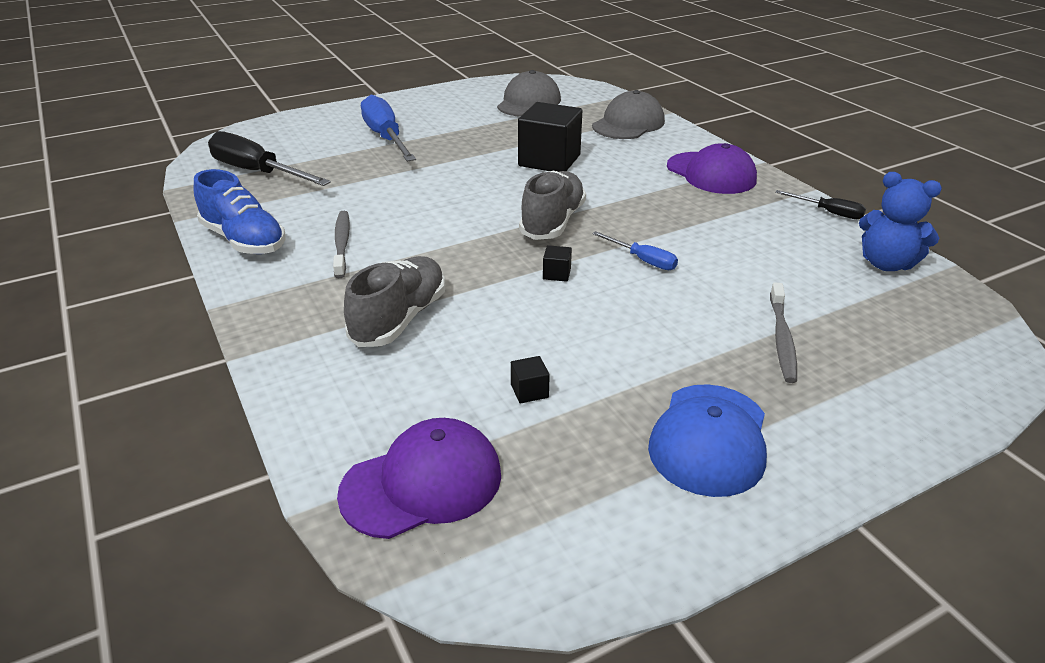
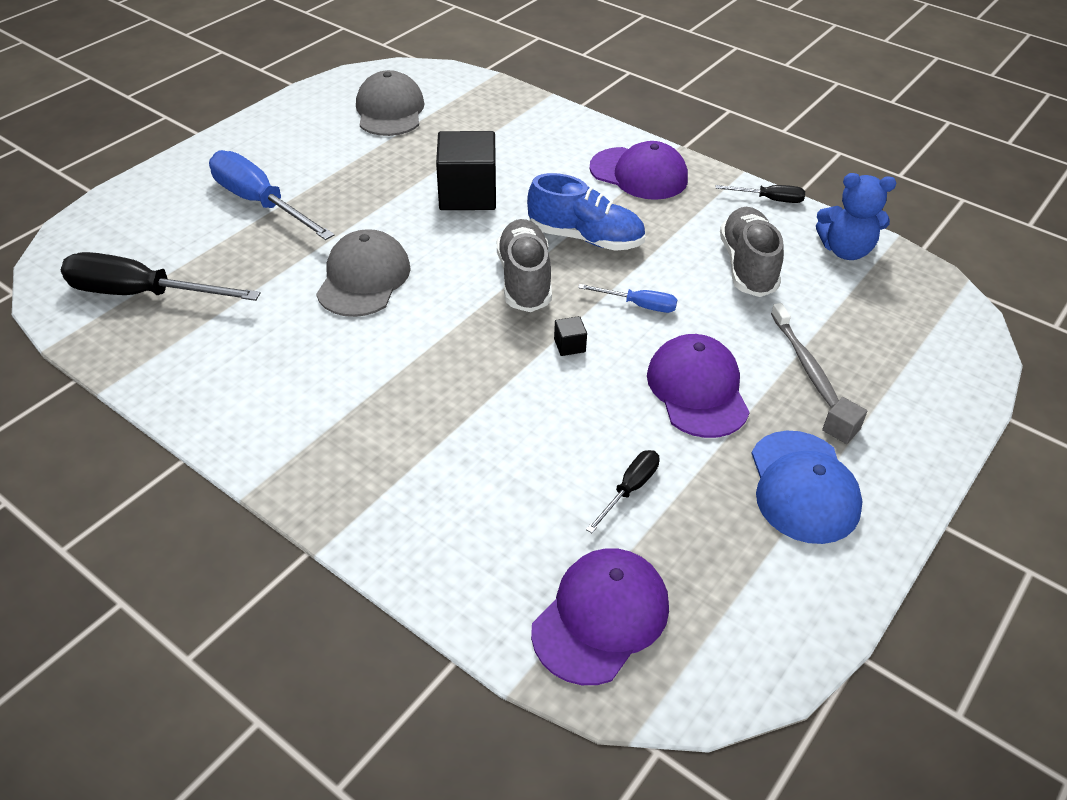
camera: 25 degrees left, 10 degrees up
(244, 240) = (207, 397): blue shoe -> blue shoe (585, 238)
(342, 243) = (323, 369): grey toothbrush -> none
(399, 319) = (454, 447): grey shoe -> grey shoe (747, 266)
(529, 391) = (630, 489): black cube -> black screwdriver
(628, 124) = (517, 121): grey cap -> grey cap (364, 279)
(653, 333) = (697, 390): none -> purple cap
(785, 403) = (841, 429): none -> grey cube

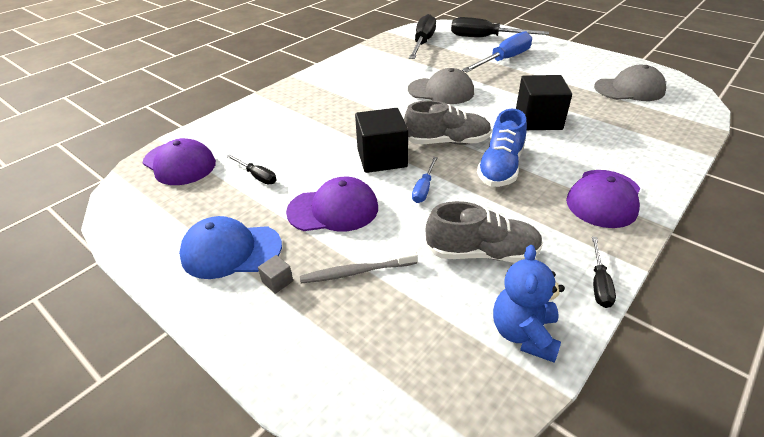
camera: 95 degrees right, 5 degrees down
(153, 214) = (485, 38): none -> black screwdriver
(569, 345) = (382, 158): black cube -> black cube, size x2.50

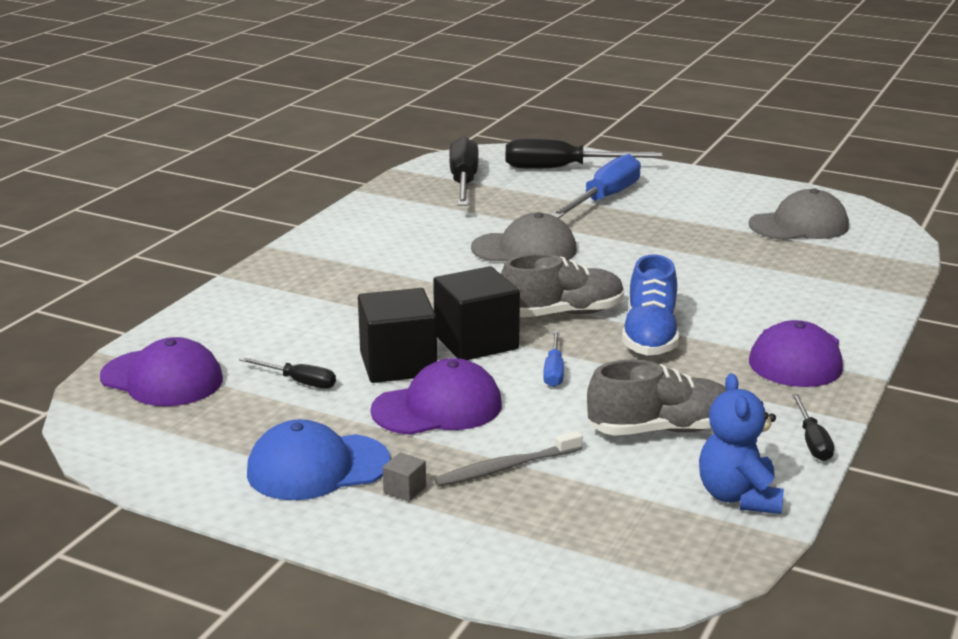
camera: 15 degrees left, 15 degrees down
(538, 120) = (682, 275): black cube -> black cube (398, 364)

